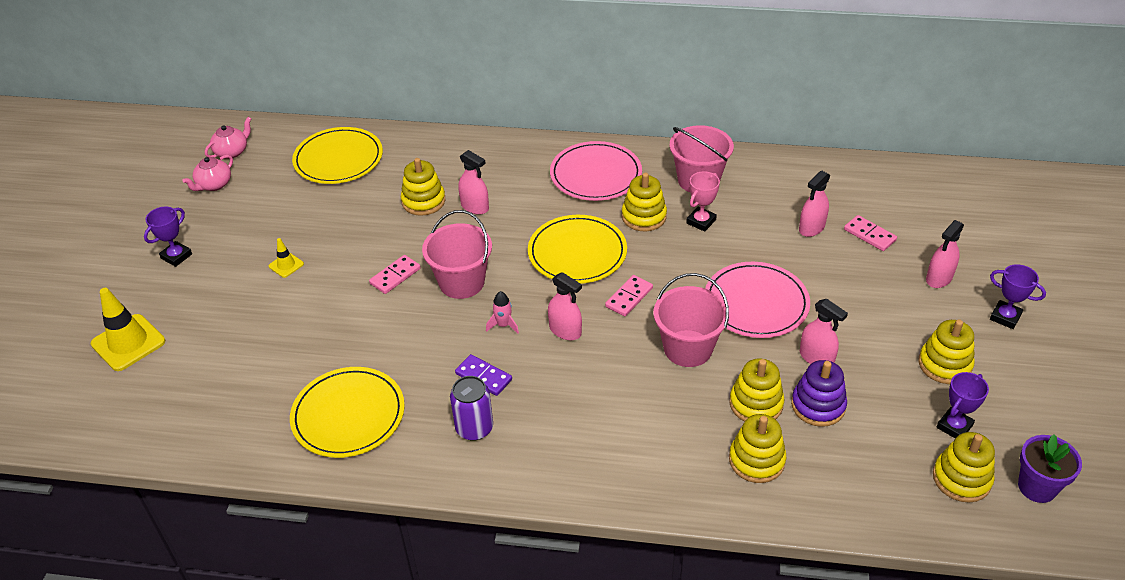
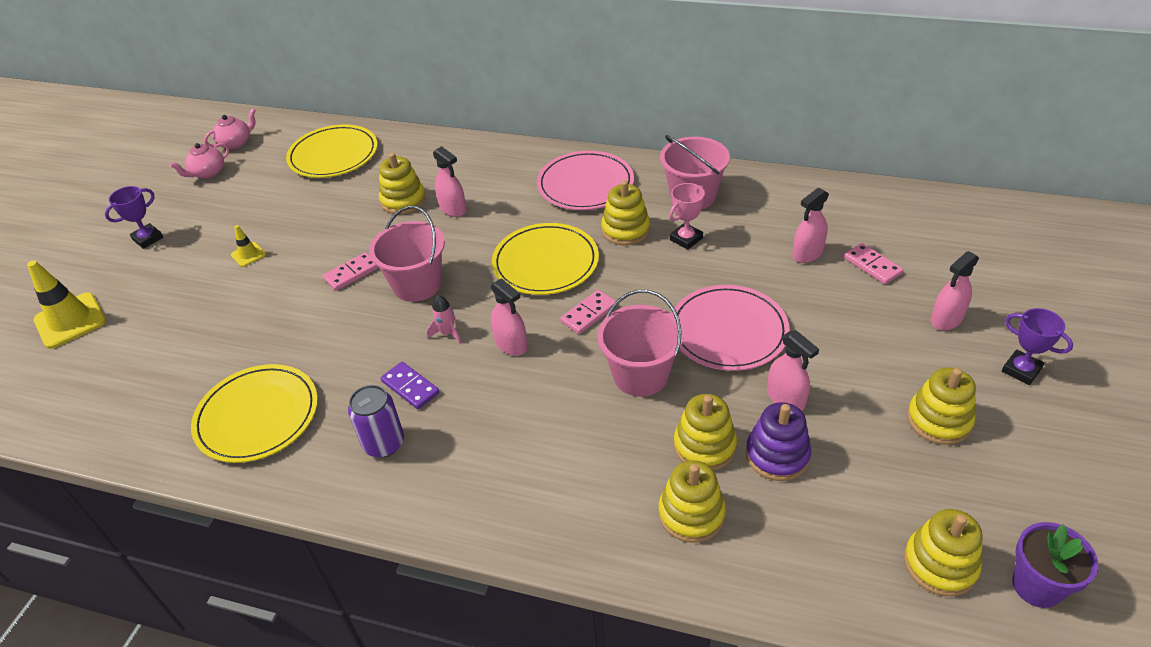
camera: 10 degrees right, 0 degrees up
(954, 426) = (940, 497): purple trophy -> none

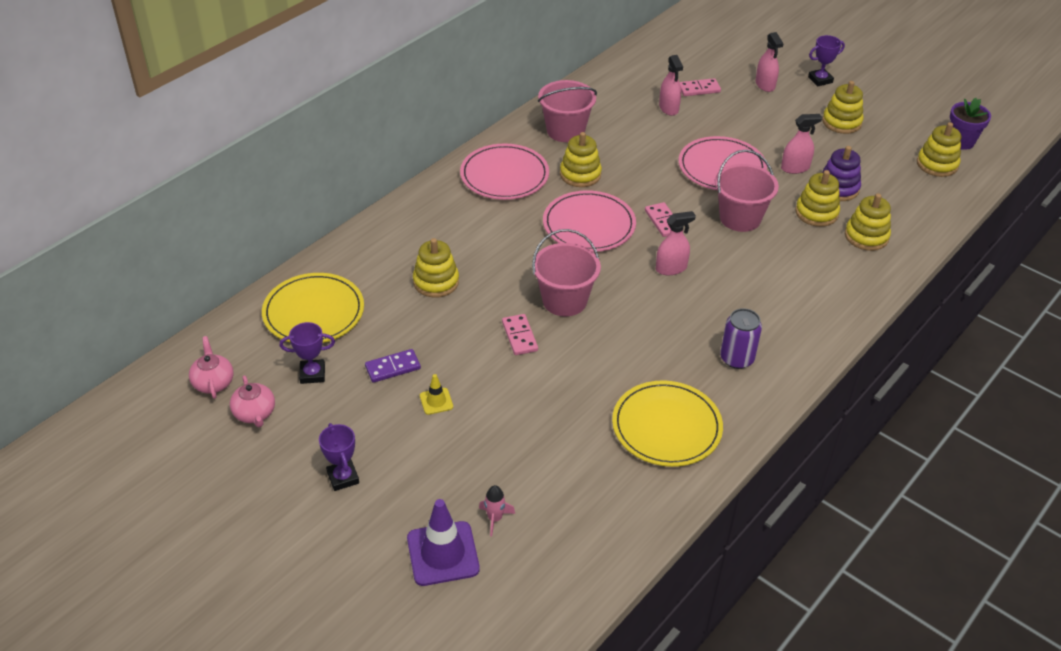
camera: 70 degrees left, 0 degrees up
(70, 321) = (443, 553): yellow traffic cone -> purple traffic cone
(260, 181) = (312, 374): none -> purple trophy
(410, 387) = (685, 332): purple domino -> purple domino (393, 368)
(447, 333) = (637, 298): pink rocket -> pink rocket (495, 518)
(453, 209) = (475, 255): pink spray bottle -> none
(545, 262) = (589, 225): yellow plate -> pink plate
(686, 239) = (613, 151): pink trophy -> none

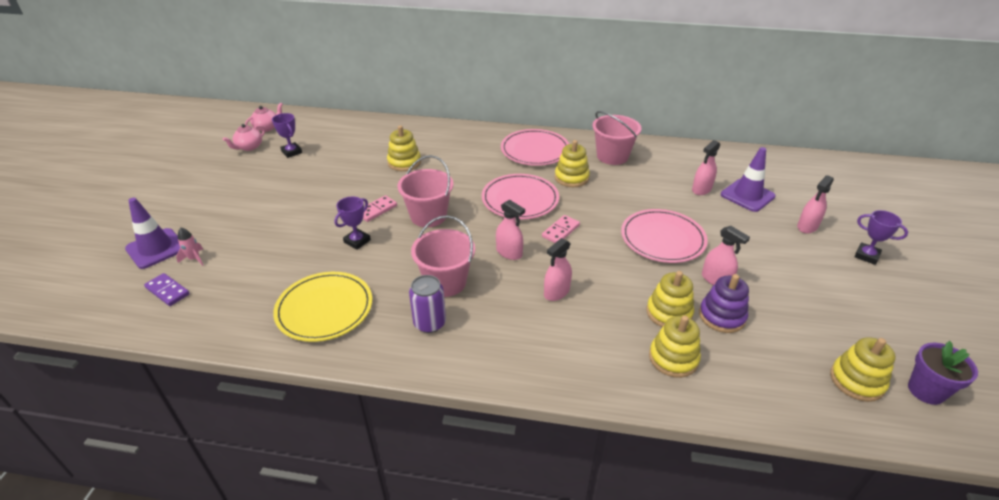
camera: 60 degrees right, 5 degrees down
(313, 312) = (344, 134): yellow plate -> none
(343, 477) = (209, 191): purple trophy -> purple trophy (357, 241)
(393, 368) = (314, 175): purple domino -> purple domino (167, 291)
(436, 401) = (293, 200): yellow traffic cone -> none
(699, 89) = (747, 195): pink domino -> purple traffic cone
(740, 218) = (609, 269): pink bucket -> pink bucket (445, 282)
(749, 263) = (556, 292): none -> pink spray bottle
(841, 122) = (824, 289): yellow stacking toy -> none

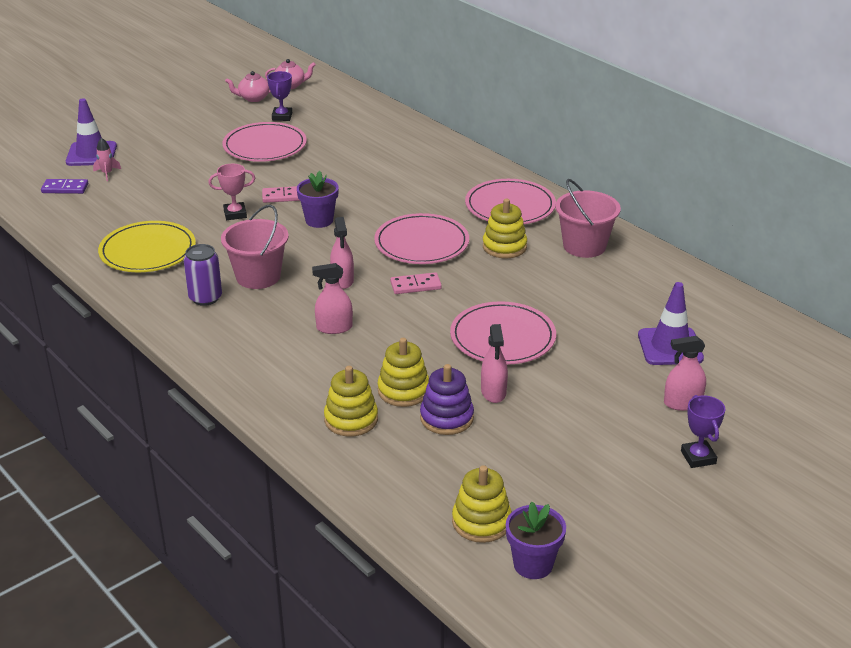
camera: 40 degrees right, 5 degrees down
(167, 291) = (65, 188): purple domino -> purple domino turned 75 degrees counterclockwise
(308, 179) = (265, 146): none -> pink plate
(357, 241) = (235, 214): purple trophy -> pink trophy
(404, 162) = (365, 165): yellow stacking toy -> none
(428, 216) = (319, 220): pink bucket -> purple flower pot
(701, 189) = (627, 318): pink spray bottle -> none

